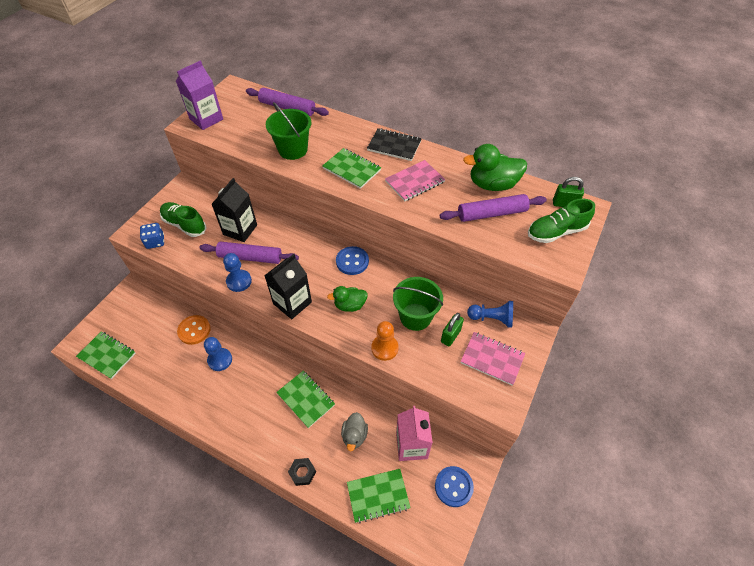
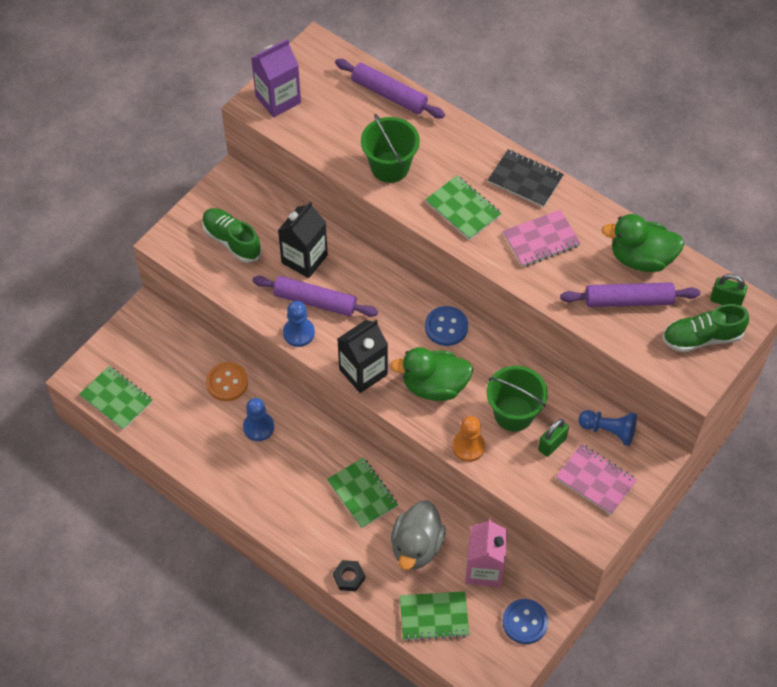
camera: 10 degrees right, 5 degrees up
(155, 242) = (194, 260): blue dice -> none
(350, 305) = (434, 386): green duck -> green duck, size x1.63
(354, 436) = (416, 546): grey duck -> grey duck, size x1.63

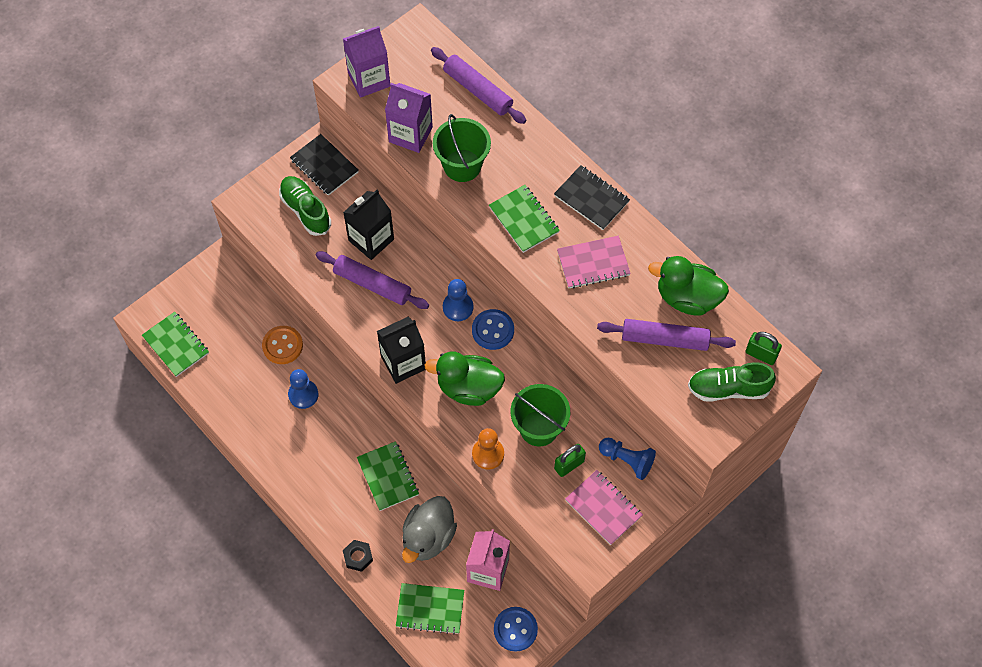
camera: 10 degrees right, 5 degrees up
(241, 195) = (324, 166): none -> black notebook
(298, 333) = (350, 313): blue pawn -> blue pawn (458, 307)
(331, 145) = (410, 134): none -> purple carton

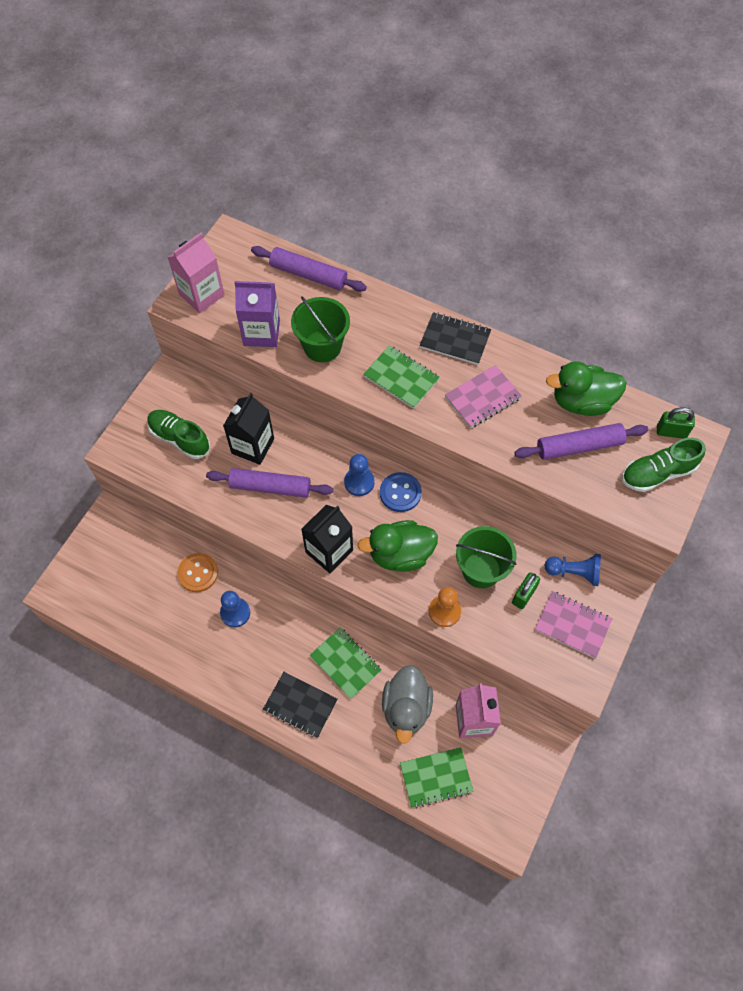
camera: 20 degrees left, 0 degrees up
(176, 345) = (94, 607): green notebook -> none
(324, 166) = (182, 392): black notebook -> black notebook (300, 705)
(358, 557) = (347, 751): black nut -> none
(369, 79) = (201, 294): purple carton -> pink carton
(515, 629) = (522, 767): blue button -> none

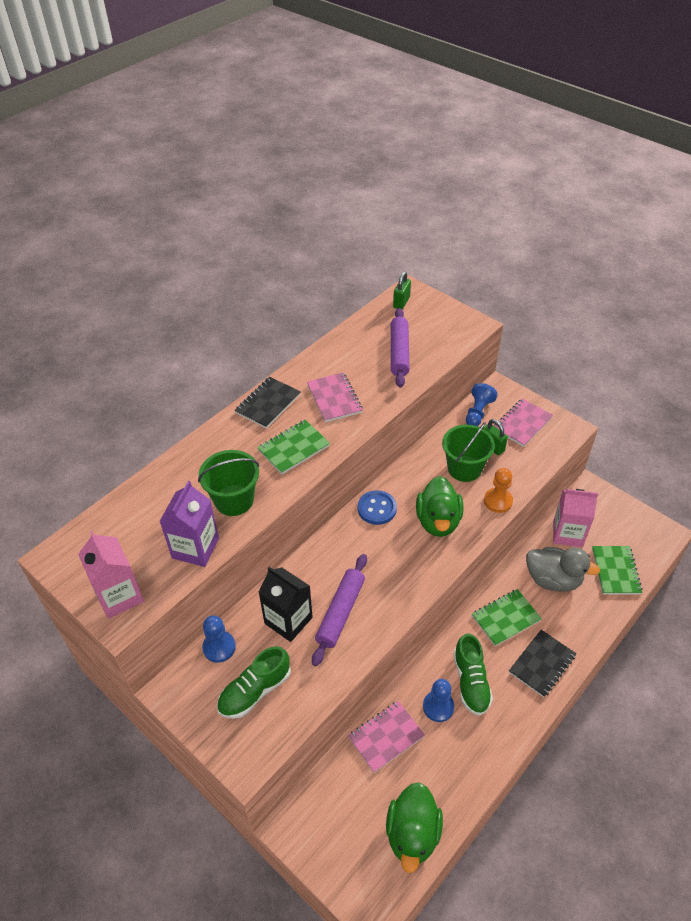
camera: 75 degrees left, 15 degrees down
(198, 573) = (386, 737): orange button -> pink notebook
(308, 275) = (142, 496): purple rolling pin -> none
(329, 551) = (423, 575): black carton -> none
(359, 482) = (357, 537): blue pawn -> blue pawn (219, 647)
(582, 402) = (359, 342): green duck -> green duck (412, 834)
(657, 473) = (434, 317): green shoe -> green shoe (471, 682)

